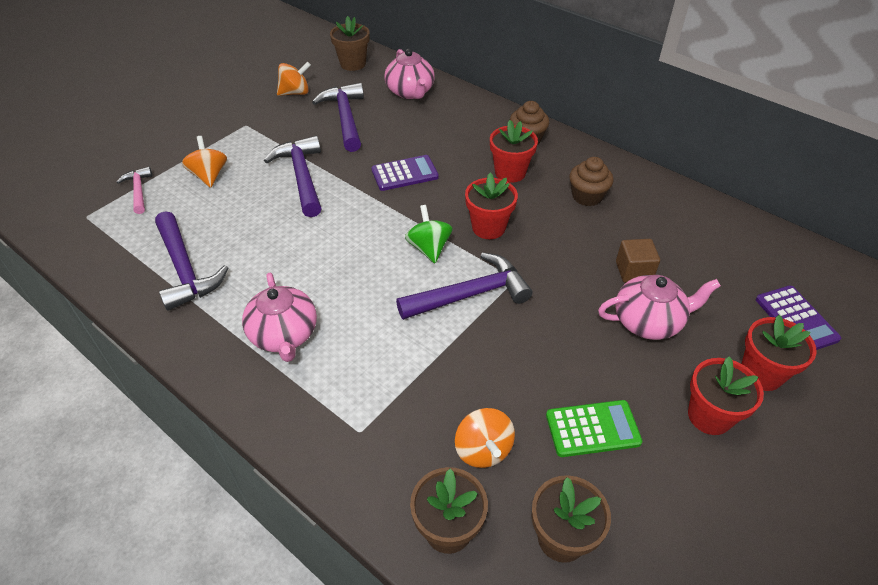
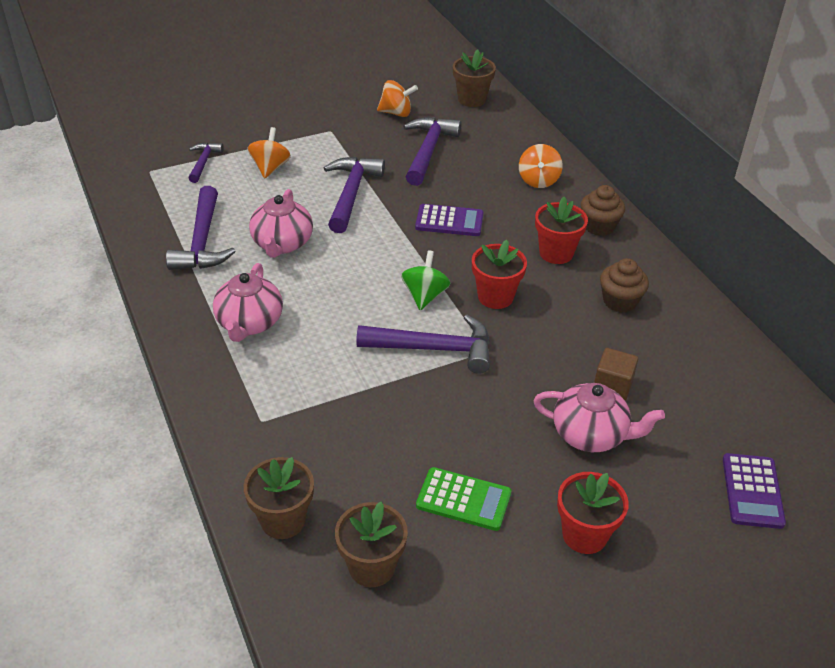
camera: 25 degrees right, 5 degrees down
(139, 190) = (203, 162): pink hammer -> purple hammer
(410, 92) = (510, 144): pink teapot -> pink teapot (282, 244)
(483, 449) = (354, 475): orange spinning top -> orange spinning top (538, 180)
(761, 374) = (669, 522): red flower pot -> none

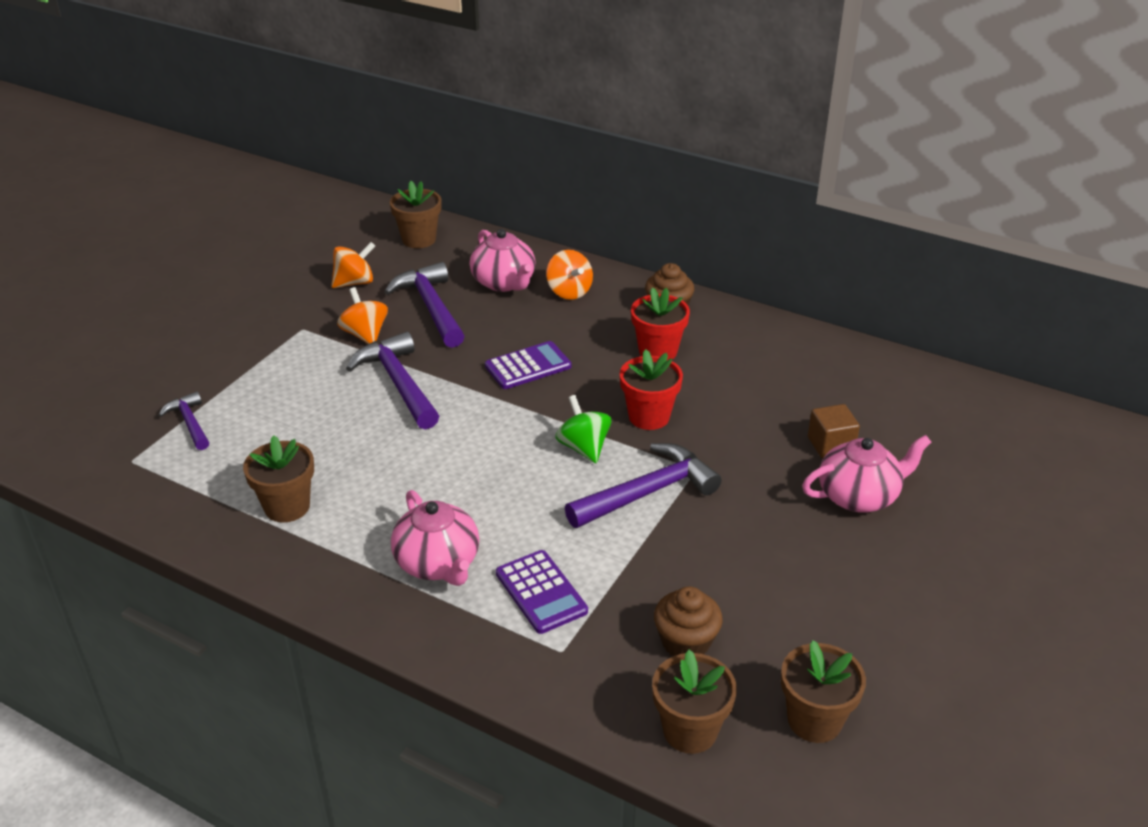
camera: 35 degrees left, 5 degrees down
(202, 241) = (287, 507): purple hammer -> brown flower pot
(270, 168) = (277, 395): orange spinning top -> orange spinning top (365, 335)
(282, 244) = (381, 467): pink teapot -> pink teapot (504, 283)
(463, 499) = (822, 612): green calculator -> none
(584, 535) = (945, 582): red flower pot -> none
(620, 301) = (757, 369): brown cupcake -> brown cupcake (685, 642)
(752, 491) = (1020, 474): purple calculator -> purple calculator (541, 592)

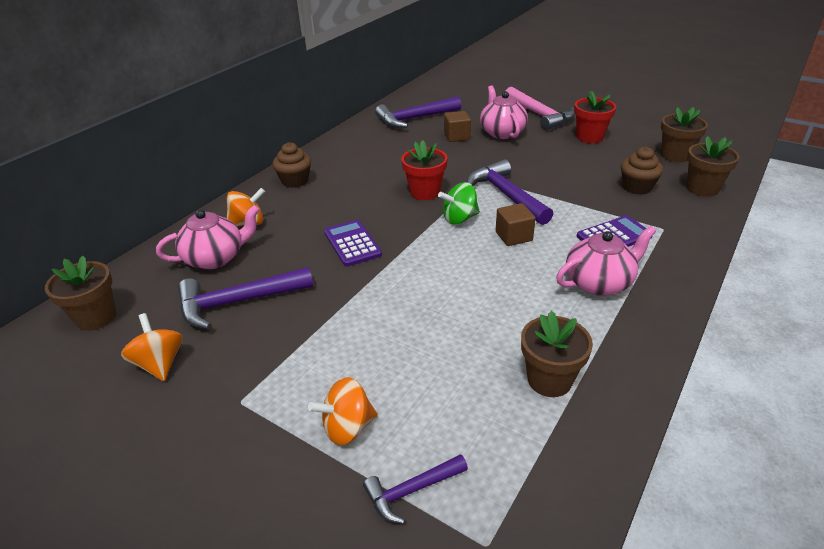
camera: 85 degrees left, 0 degrees up
(365, 335) = (270, 347): orange spinning top -> orange spinning top (347, 427)
(398, 383) = (362, 317): purple hammer -> purple hammer (414, 119)
(542, 494) = (513, 236): none -> brown cube
(658, 351) = (347, 186): red flower pot -> red flower pot (590, 137)
(949, 548) = (540, 115): none -> pink hammer

